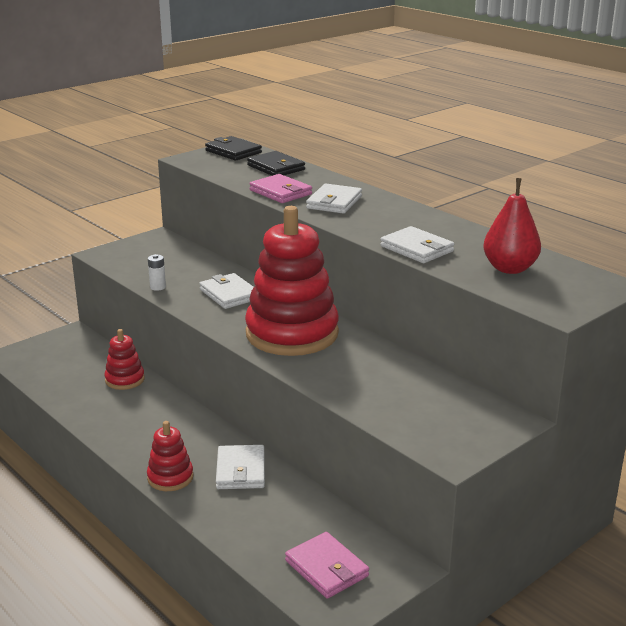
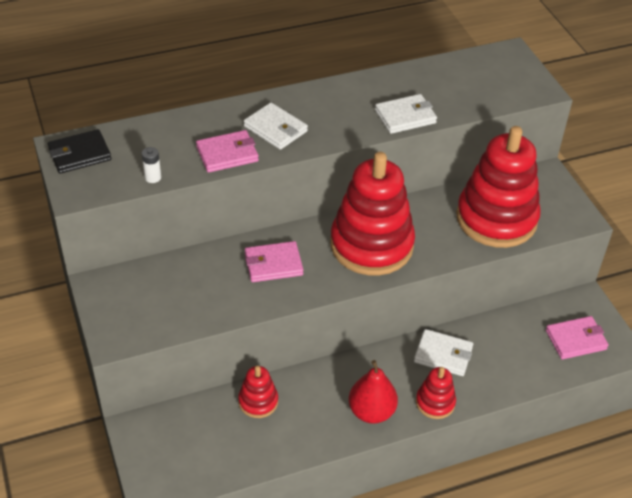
camera: 70 degrees left, 20 degrees up
(158, 287) = (227, 312): white battery -> white battery (153, 177)
(229, 294) = (273, 264): white wallet -> pink wallet
(276, 167) = (154, 138): black wallet -> none
(396, 396) = (496, 219): none -> red stacking toy
(509, 268) = (464, 85): red pear -> red pear (371, 411)

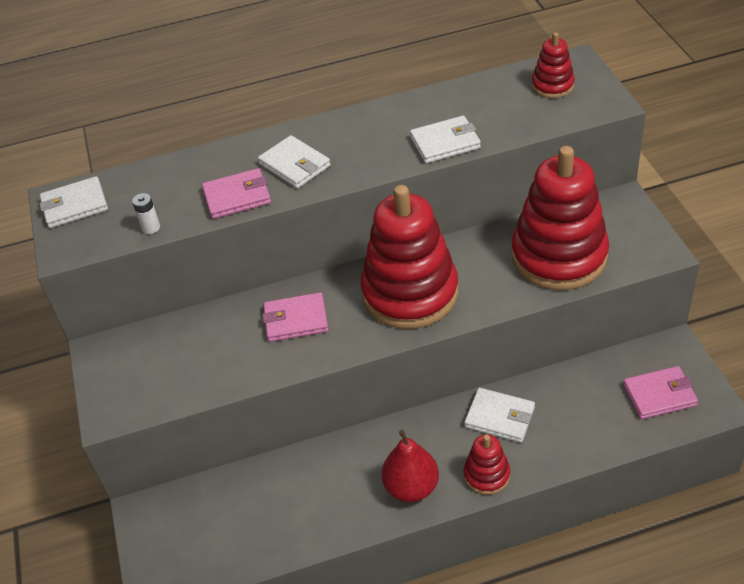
camera: 10 degrees right, 0 degrees up
(80, 154) = (75, 205): black wallet -> white wallet
(258, 401) = (282, 478): red stacking toy -> red stacking toy (552, 86)

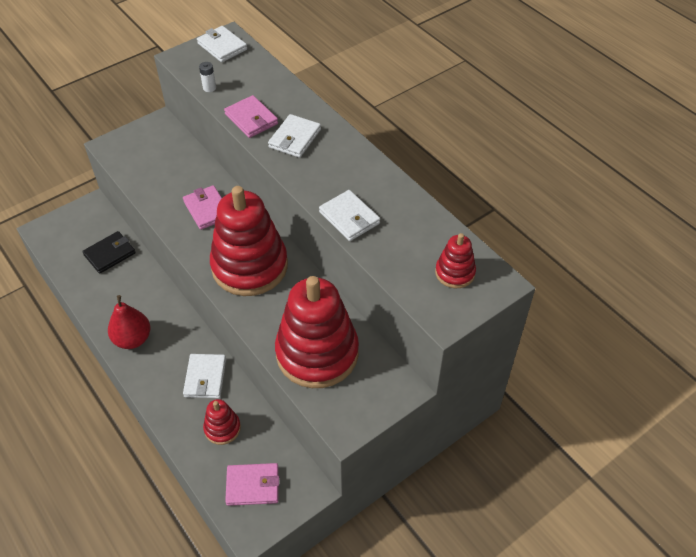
camera: 65 degrees right, 5 degrees up
(249, 498) = (110, 254): none -> black wallet
(486, 475) = (151, 382): red stacking toy -> red stacking toy (222, 428)
(659, 395) = (253, 485): pink wallet -> pink wallet turned 60 degrees counterclockwise

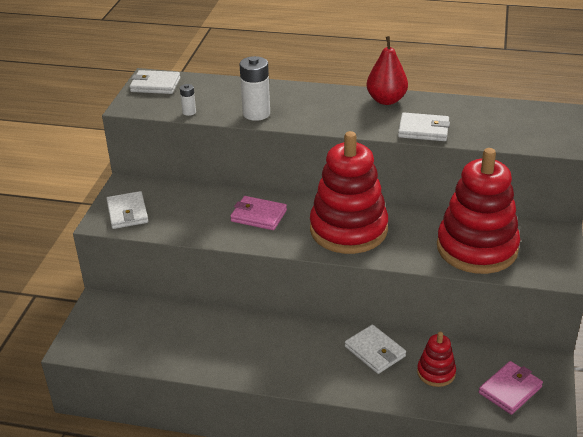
camera: 40 degrees left, 15 degrees down
(110, 254) = (167, 325): black wallet -> none
(133, 339) = (277, 366): red pear -> red pear (386, 100)
(251, 119) = (256, 114): pink wallet -> white battery
(295, 138) = (309, 109): white wallet -> white wallet (127, 213)
(455, 273) = (535, 122): red stacking toy -> none

